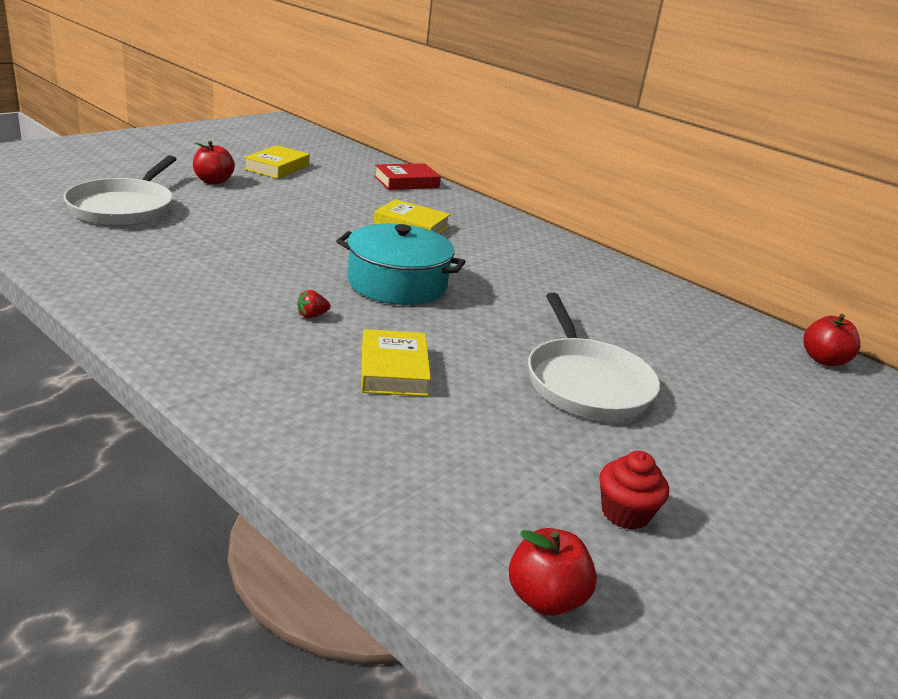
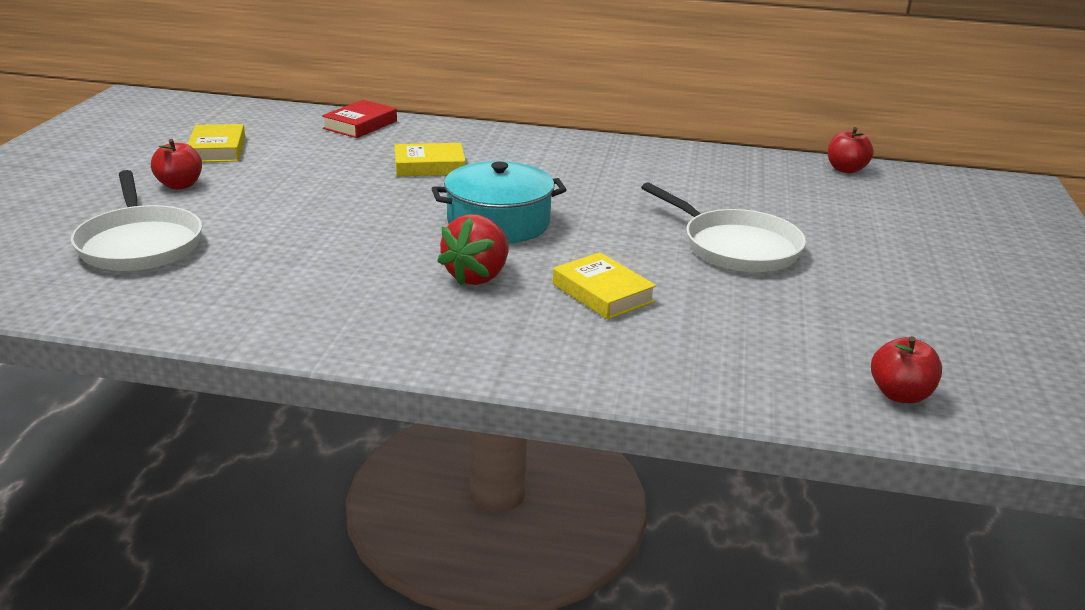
camera: 30 degrees left, 0 degrees up
(312, 316) = (477, 276): red strawberry -> red strawberry, size x2.37
(625, 513) = (872, 323): red cupcake -> none

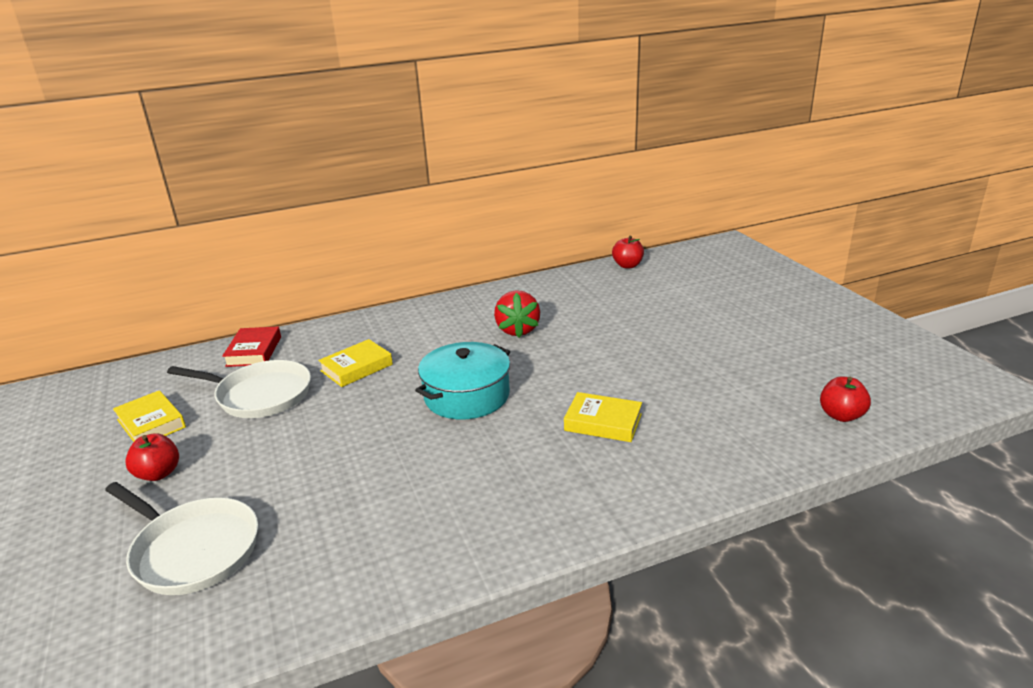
camera: 30 degrees left, 0 degrees up
(477, 276) = (507, 448): red strawberry -> red strawberry (517, 330)
(736, 247) = (636, 349): white pan -> white pan (260, 395)

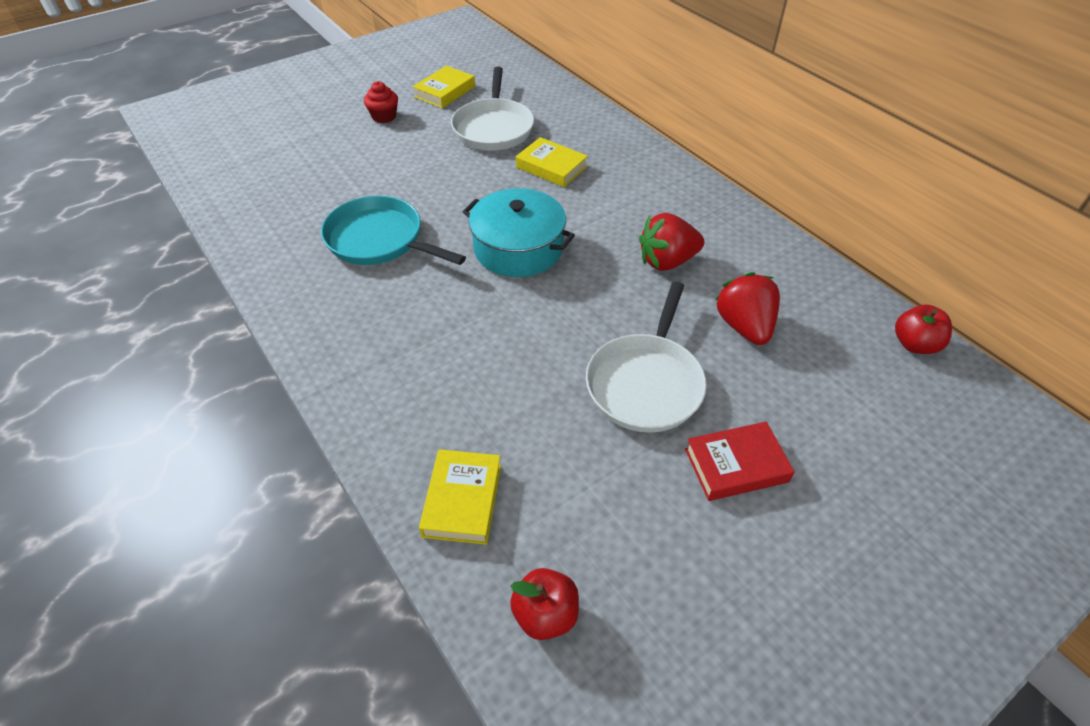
camera: 75 degrees right, 20 degrees up
(158, 473) = (384, 116): red apple -> red cupcake
(193, 550) = (302, 159): white pan -> white pan (646, 383)
(254, 351) = (563, 103): red book -> red book (736, 465)
(407, 482) = (379, 240): none -> turquoise pan
(597, 312) = (744, 326): none -> red strawberry
(603, 422) = (488, 358): yellow book -> yellow book (462, 500)

